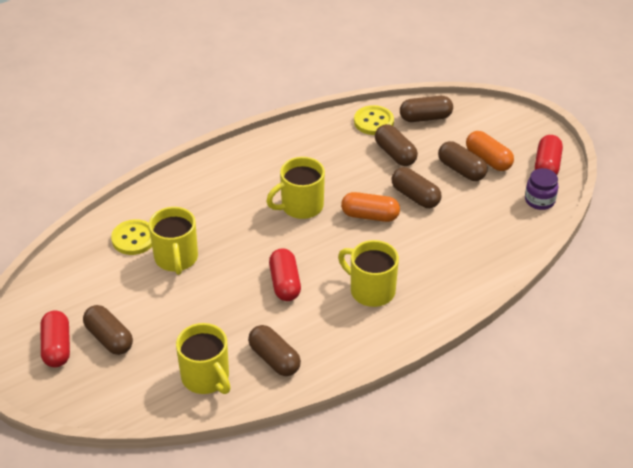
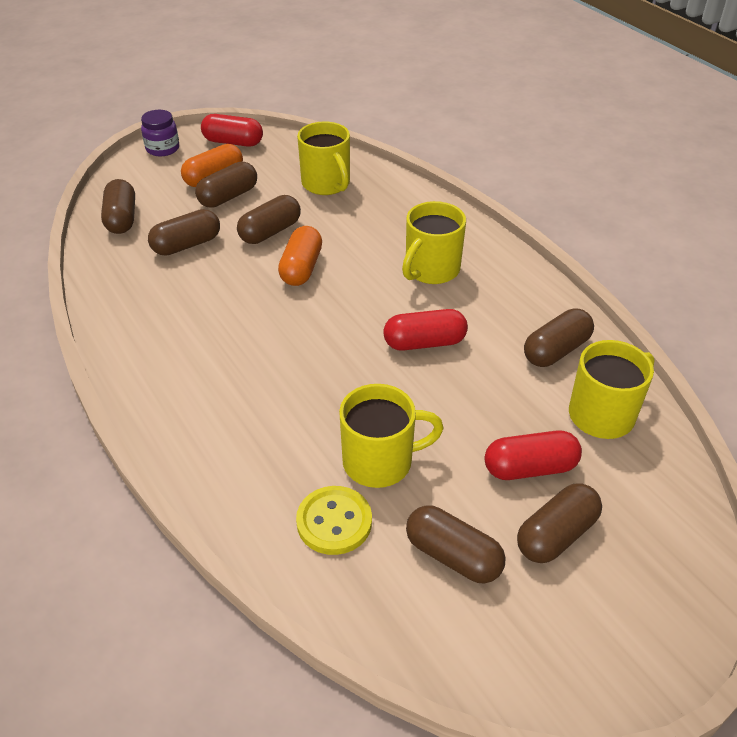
camera: 90 degrees left, 0 degrees up
(57, 347) = (590, 608): red capsule -> red capsule (530, 468)
(102, 289) = (453, 556): none -> brown capsule
(300, 206) = (277, 329): yellow mug -> yellow mug (326, 184)
(373, 122) = (115, 261): yellow button -> none
(539, 200) = (288, 150): purple jar -> purple jar (162, 149)

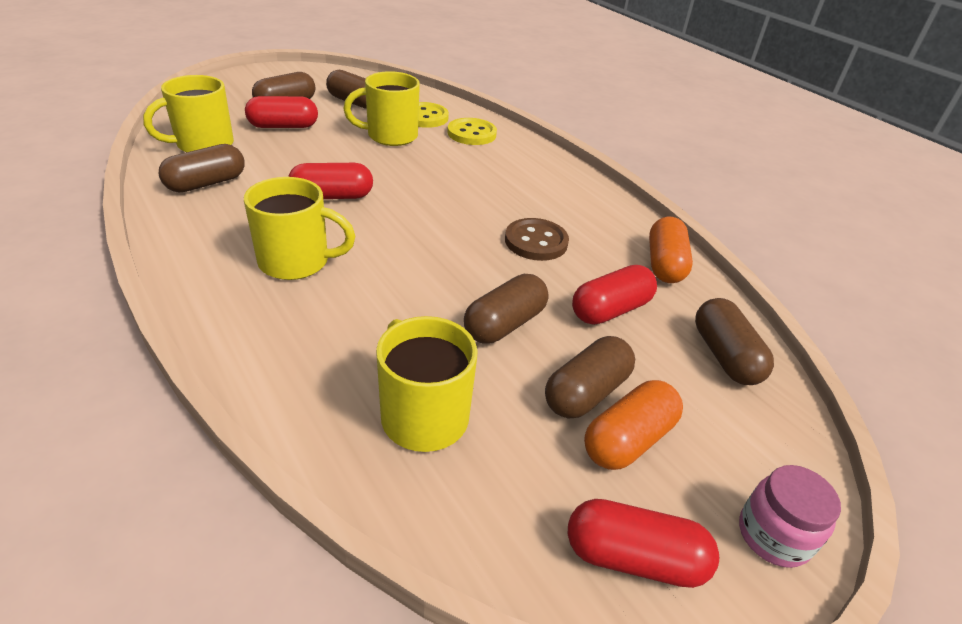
camera: 175 degrees right, 5 degrees down
(162, 149) = (773, 535): purple jar -> pink jar
(186, 245) = (610, 310): brown capsule -> red capsule
(225, 302) = (536, 242): none -> brown button
(264, 482) = (471, 134): none -> yellow button
(301, 268) = (457, 272): orange capsule -> orange capsule (664, 264)
(431, 270) = (296, 262): yellow mug -> yellow mug turned 60 degrees clockwise

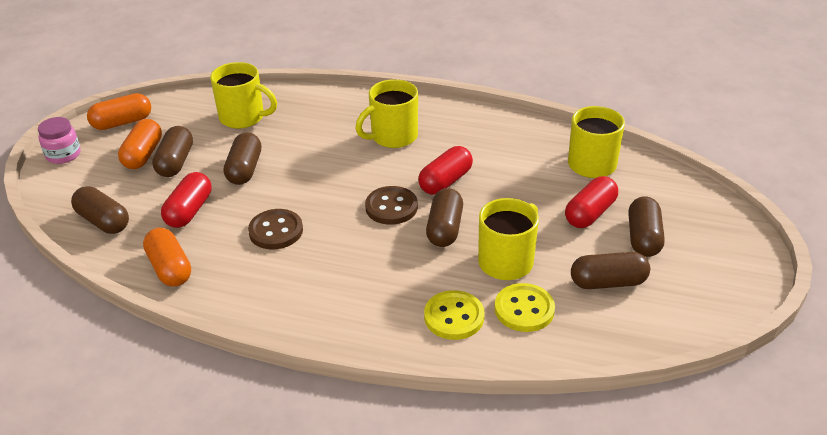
camera: 145 degrees right, 0 degrees up
(206, 183) = (526, 143): brown capsule -> brown capsule (444, 229)
(410, 204) = (391, 207): none -> brown button
(633, 558) = (122, 122): red capsule -> orange capsule

